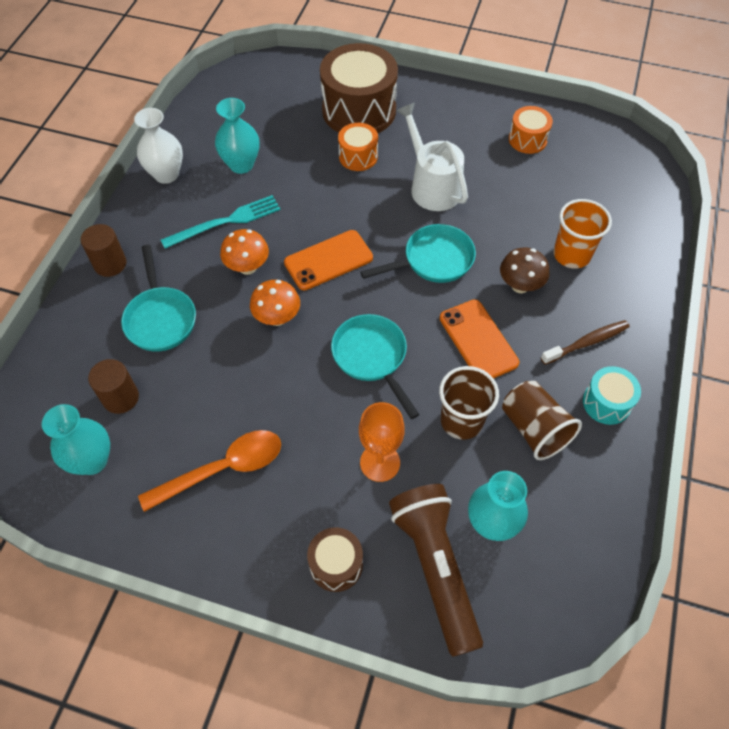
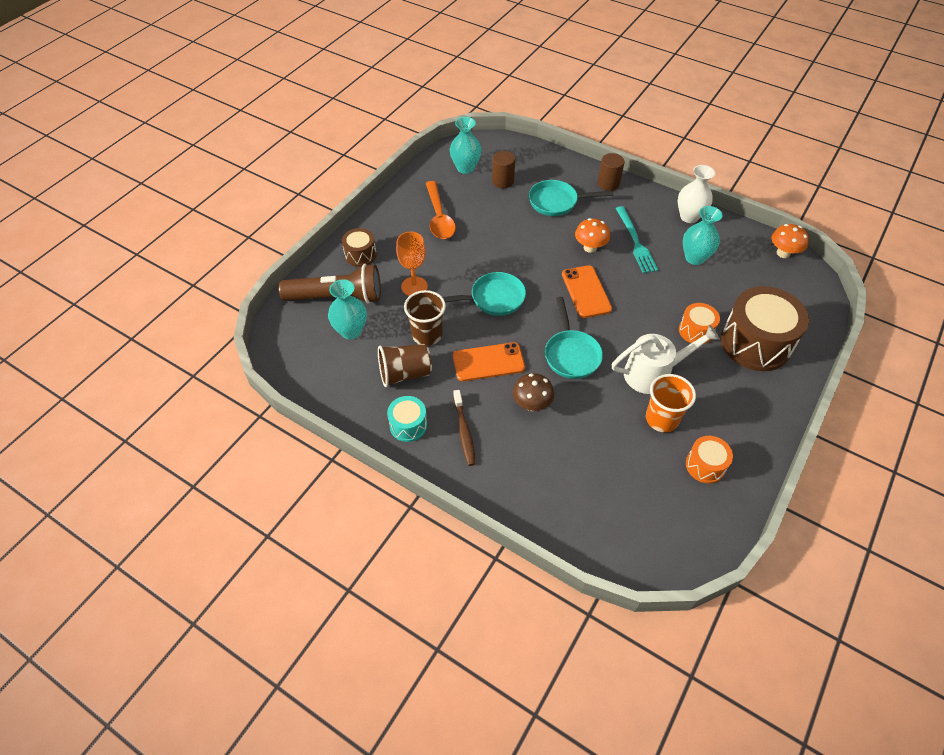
camera: 105 degrees right, 5 degrees down
(277, 318) = (541, 256): orange mushroom -> orange mushroom (783, 253)
(571, 255) = (554, 452): orange cup -> orange cup (662, 419)

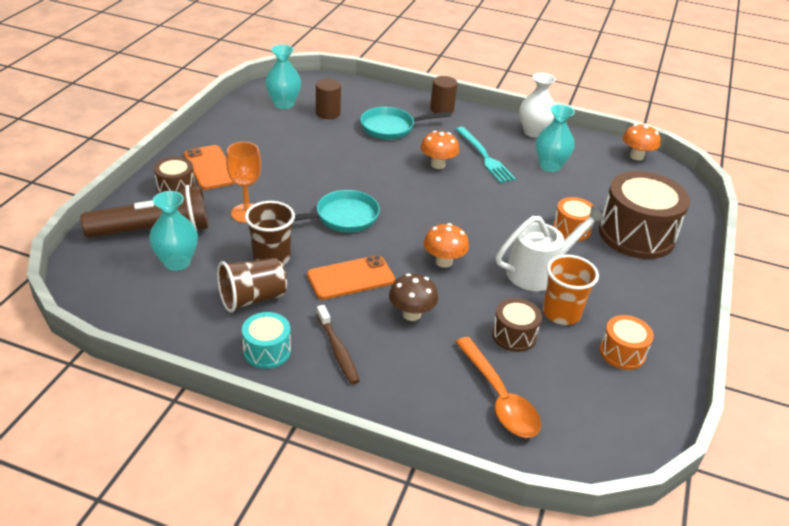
camera: 15 degrees left, 15 degrees down
(439, 217) = (263, 148): orange spoon -> orange spoon (499, 397)
(571, 354) = (444, 262): turquoise pan -> orange mushroom
(586, 292) = (444, 203): orange phone -> orange phone (210, 168)
(614, 436) = (514, 335): none -> brown drum

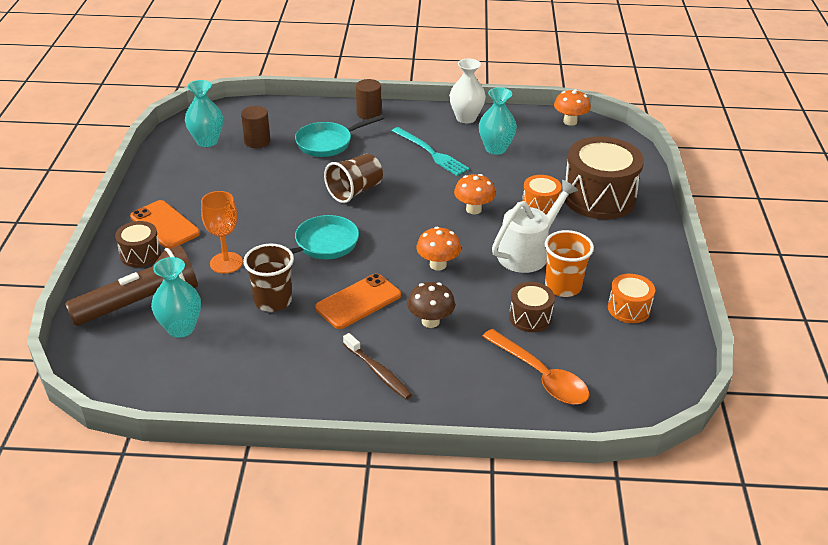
camera: 15 degrees left, 0 degrees up
(252, 299) = (274, 345): brown cup -> brown cup (355, 191)
(267, 351) = (312, 390): turquoise drum -> none
(438, 164) = (390, 171): orange mushroom -> orange mushroom (473, 209)

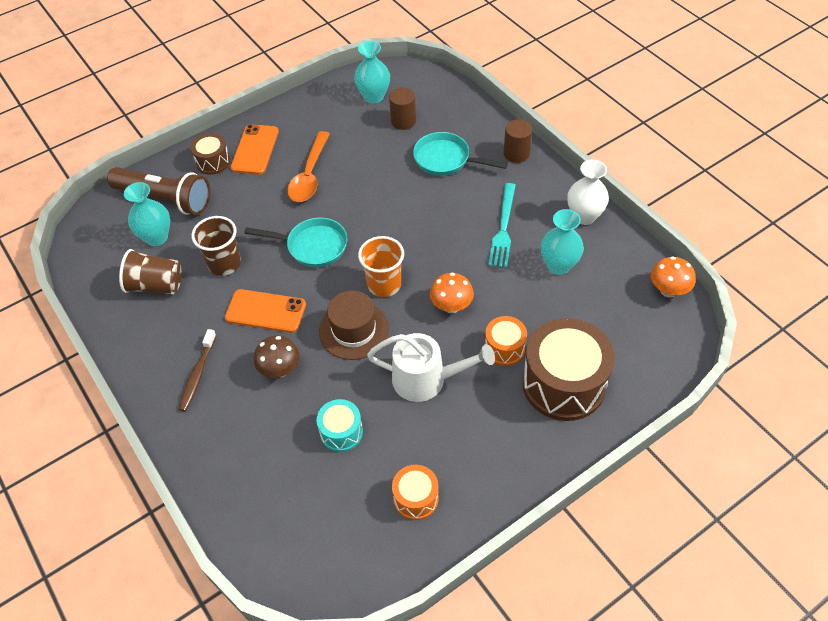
camera: 55 degrees right, 15 degrees up
(226, 263) = (243, 210): orange goblet -> none
(355, 191) = (398, 218): brown cup -> brown cup (156, 285)
(438, 265) = (354, 330): orange mushroom -> brown hat
(530, 317) = (341, 432): brown drum -> turquoise drum
(540, 376) = (274, 482): orange spoon -> orange spoon (309, 175)
(563, 287) = (403, 432): orange cup -> orange cup (384, 284)

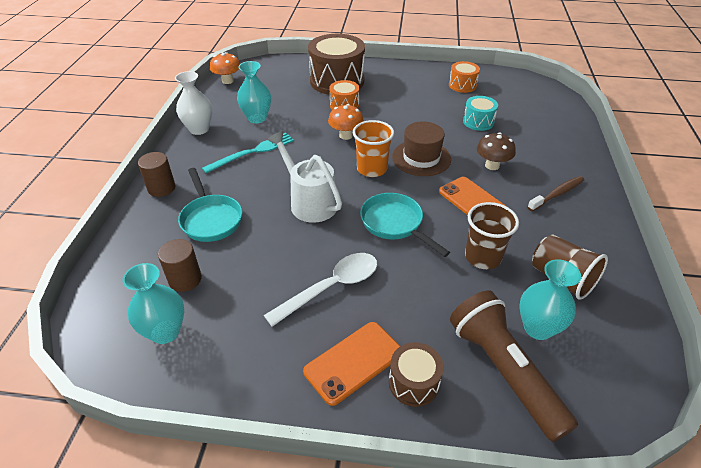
camera: 140 degrees left, 10 degrees down
(309, 175) = (331, 287): orange spoon -> white spoon
(427, 379) = (404, 116): white watering can -> white watering can (309, 202)

